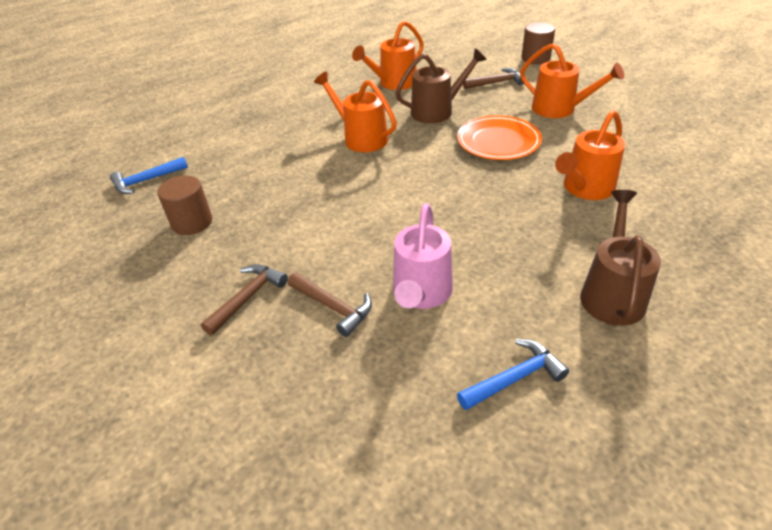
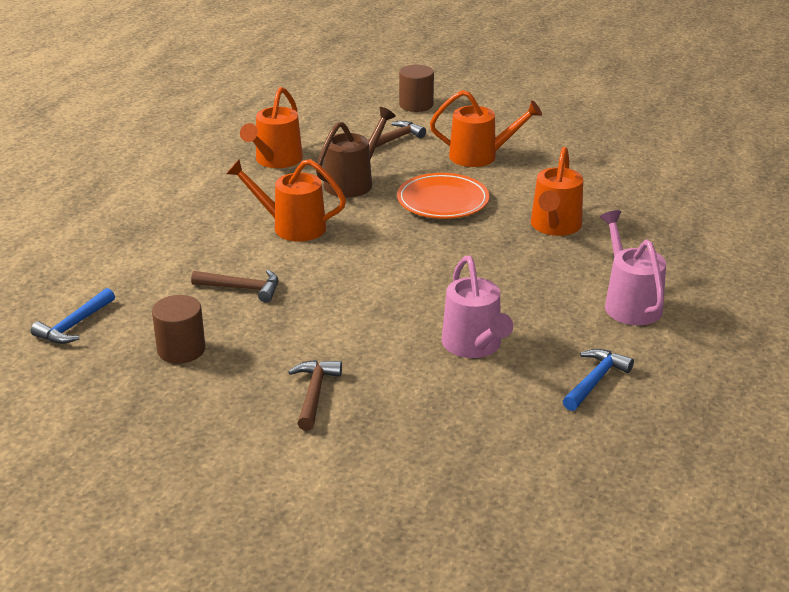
camera: 30 degrees left, 10 degrees down
(333, 307) = (404, 378): brown hammer -> brown hammer (242, 288)
(612, 293) = (629, 303): brown watering can -> pink watering can

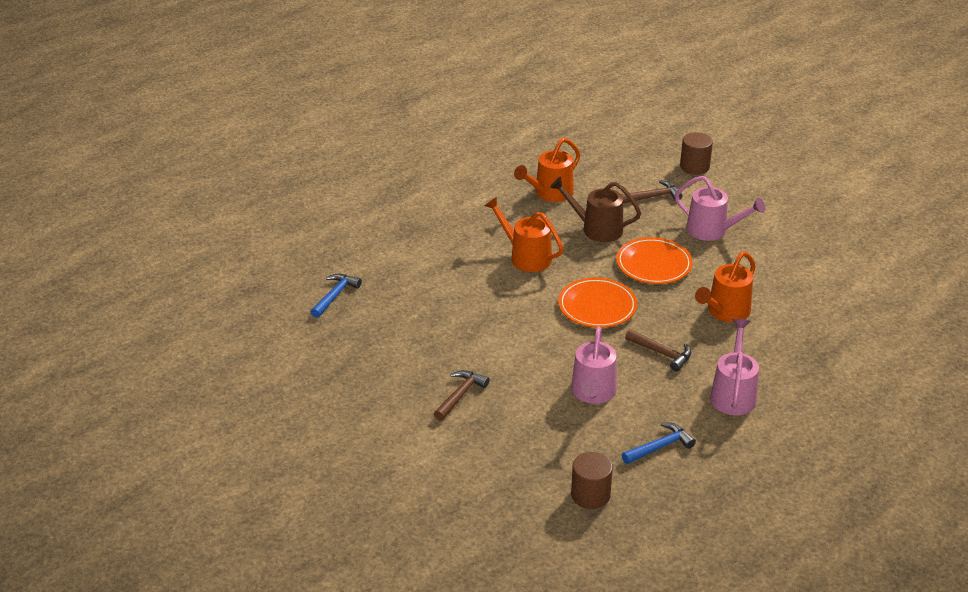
camera: 25 degrees right, 5 degrees up
(74, 325) = (335, 296): blue hammer -> blue hammer turned 150 degrees clockwise
(181, 350) = (393, 335): brown cylinder -> brown cylinder (590, 495)
(242, 288) = (460, 299): brown hammer -> brown hammer (661, 353)
(353, 182) = (596, 229): brown watering can -> brown watering can turned 135 degrees counterclockwise
(411, 256) = (597, 306): none -> orange plate
(480, 156) = (712, 231): orange watering can -> pink watering can

